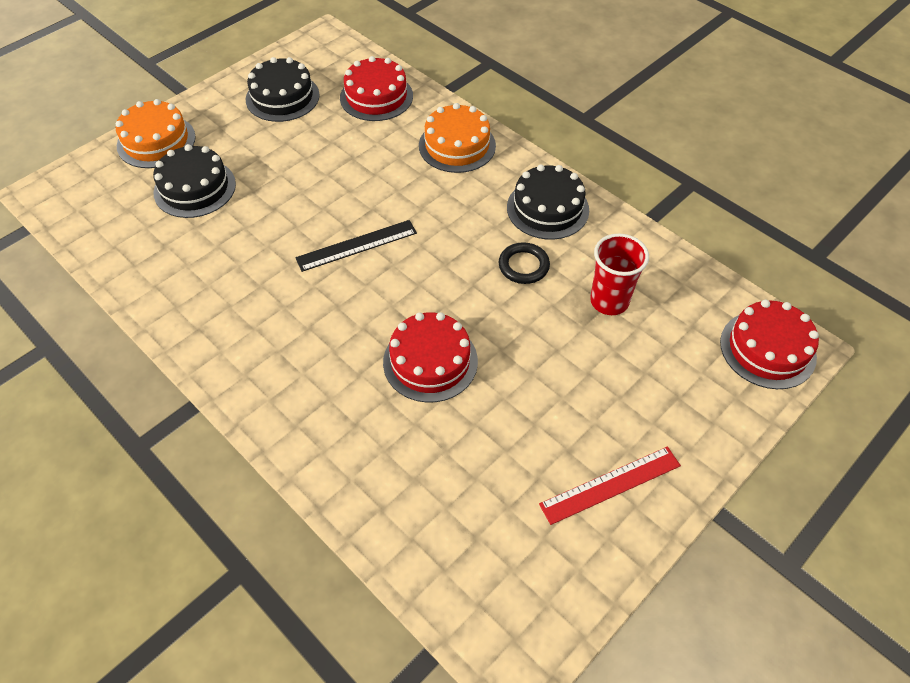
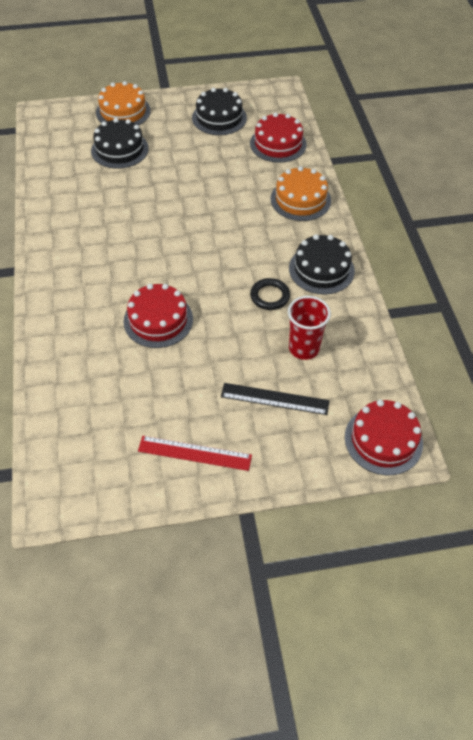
camera: 35 degrees right, 0 degrees up
(356, 245) = (179, 229): black ruler -> black ruler (275, 398)

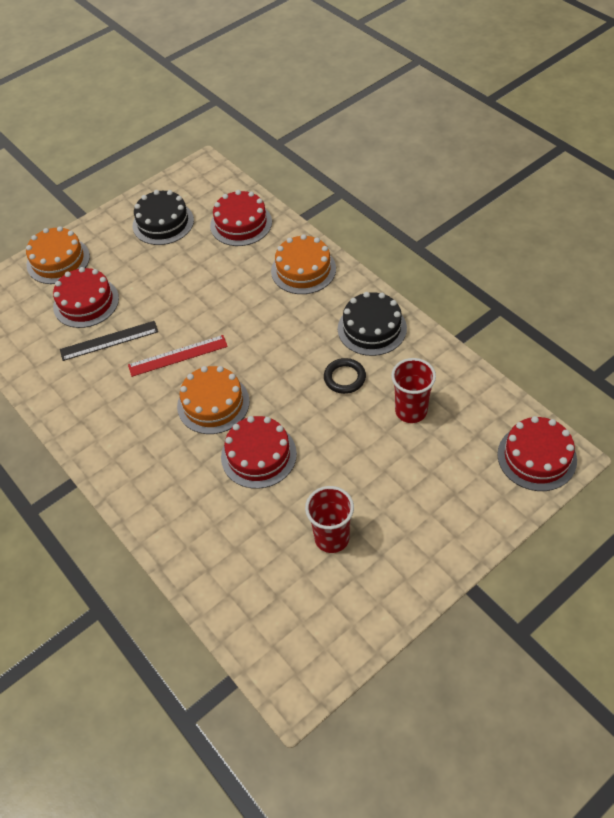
camera: 25 degrees left, 0 degrees up
(119, 149) = (86, 302): black cake -> red cake
(154, 265) = (213, 403): none -> orange cake
(165, 411) = (332, 538): none -> red cup
(194, 453) = (388, 561): red ruler -> red ruler (178, 356)
(275, 398) = (420, 471): black ruler -> black ruler (109, 340)

